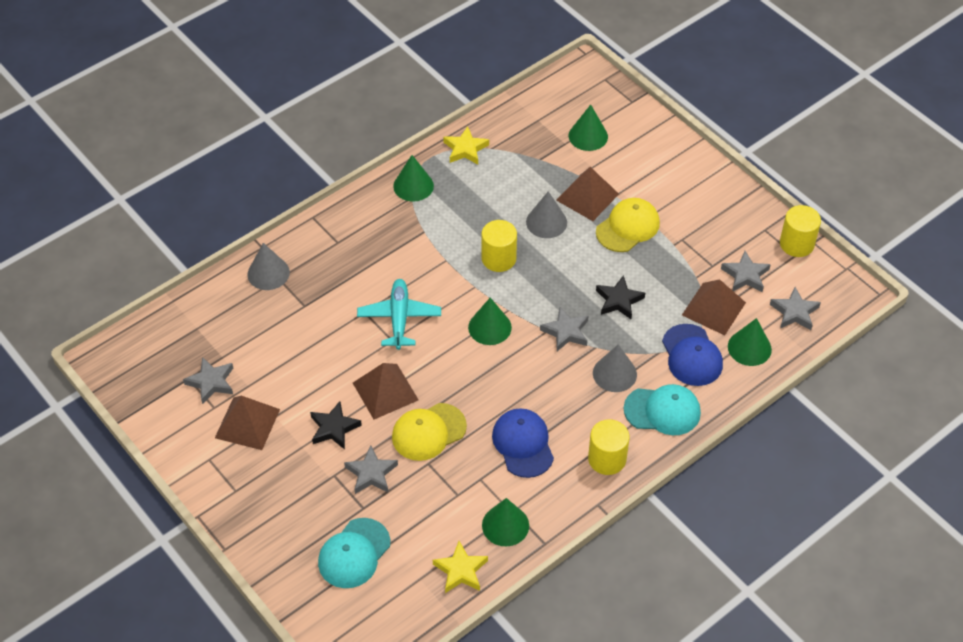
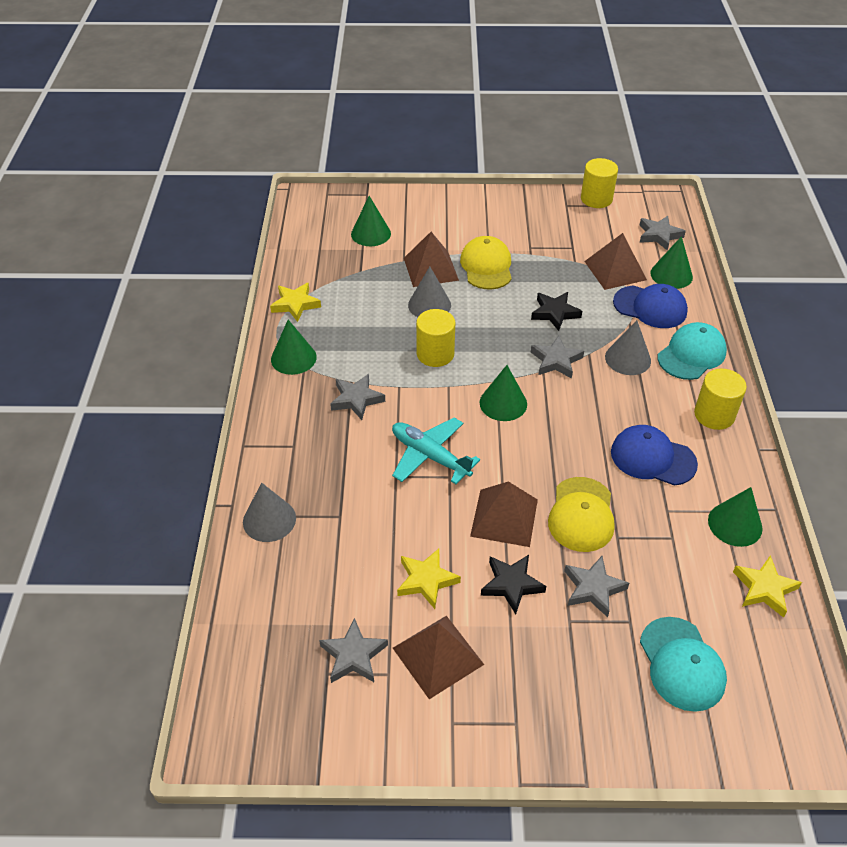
camera: 50 degrees left, 5 degrees down
(296, 382) = (426, 580): none -> yellow star
(745, 275) = (599, 237): grey star -> grey star (356, 399)

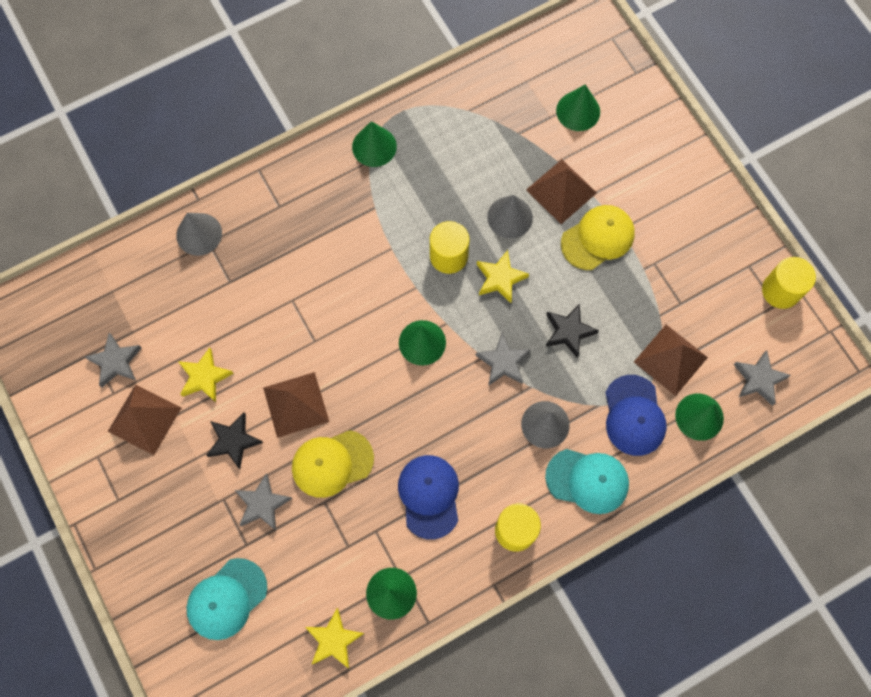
camera: 60 degrees right, 25 degrees up
(295, 304) = (439, 107): yellow star -> yellow star (500, 278)
(356, 399) = (356, 223): grey star -> none
(430, 456) = (327, 314): turquoise plane -> none

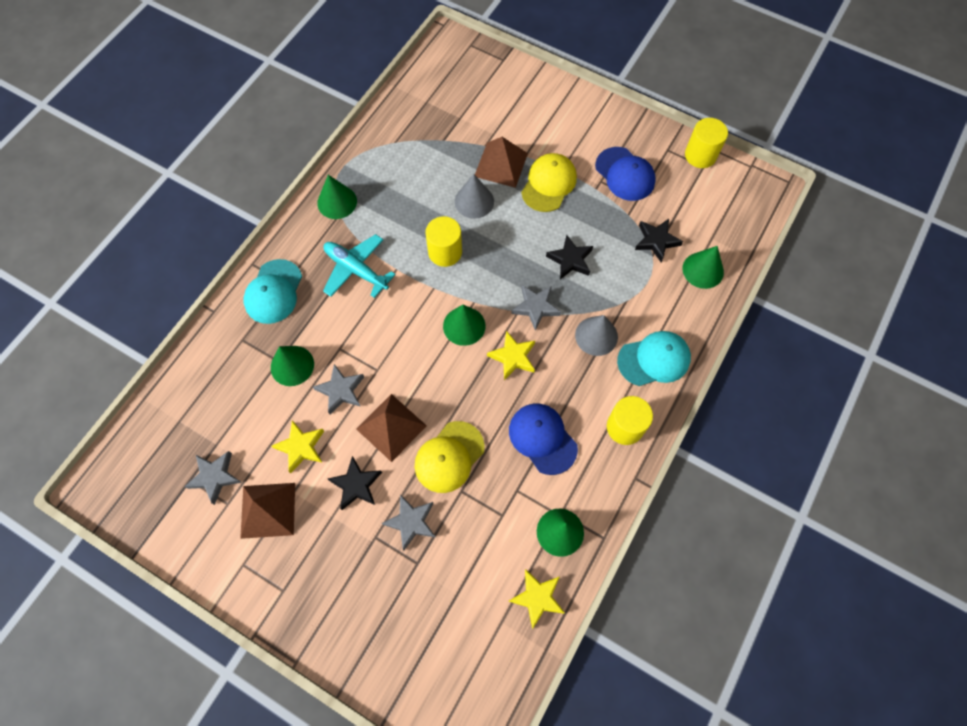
camera: 30 degrees left, 5 degrees down
(199, 234) = (230, 337): grey cone -> none
(227, 599) = (427, 618): turquoise cap -> turquoise cap (273, 292)
(352, 228) = (356, 269): none -> turquoise plane
(500, 278) = (494, 248): yellow star -> yellow star (513, 357)
(578, 111) = (478, 104): green cone -> green cone (292, 365)
(634, 416) = (656, 294): blue cap -> blue cap (625, 174)
(670, 359) = (656, 241): brown pyramid -> black star
(759, 379) = (726, 222): grey star -> grey star (341, 390)

